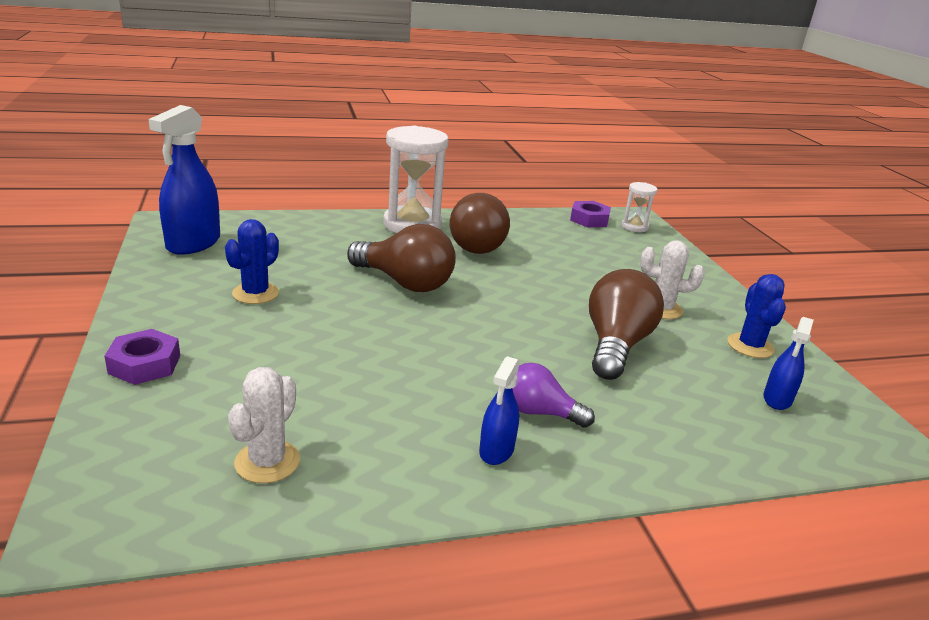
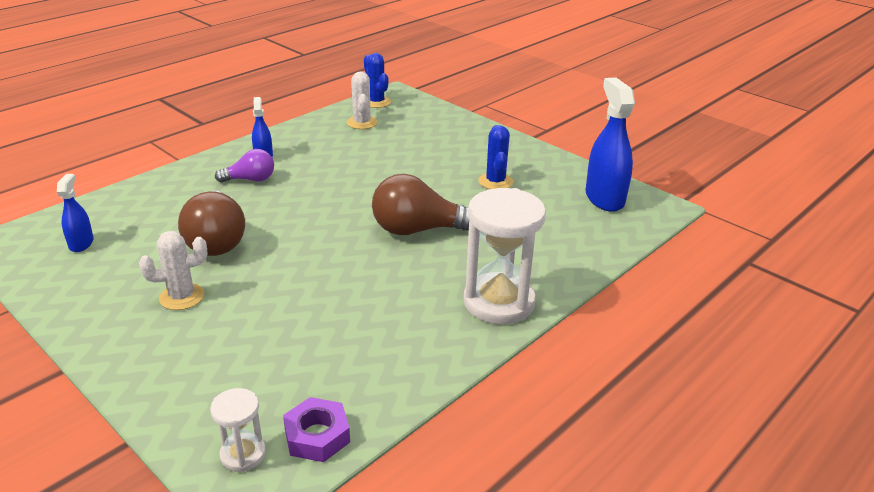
camera: 150 degrees right, 5 degrees up
(144, 364) = (473, 132): purple nut -> none
(478, 244) = (408, 305): brown light bulb -> none
(750, 346) = (92, 287): blue cactus -> blue cactus (376, 102)

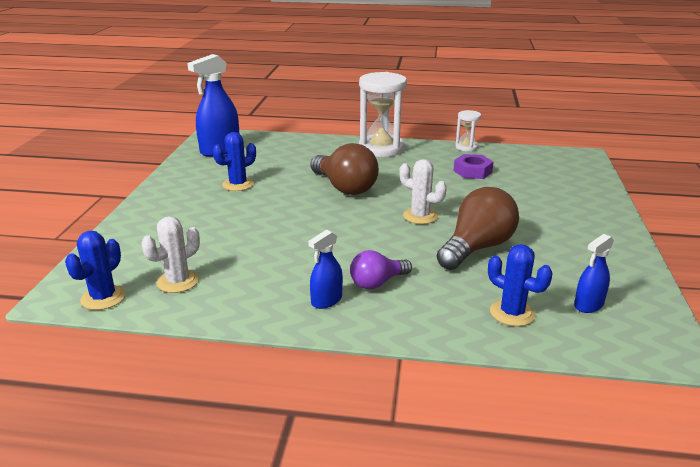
camera: 125 degrees left, 5 degrees down
(135, 209) = (512, 313): none -> blue cactus
(182, 297) = (541, 227): white cactus -> white cactus (420, 216)
(243, 454) = (574, 163): white hourglass -> white hourglass (466, 147)
(250, 180) = (377, 283): purple light bulb -> purple light bulb turned 75 degrees counterclockwise
(317, 436) = (536, 155): purple nut -> purple nut (472, 171)

